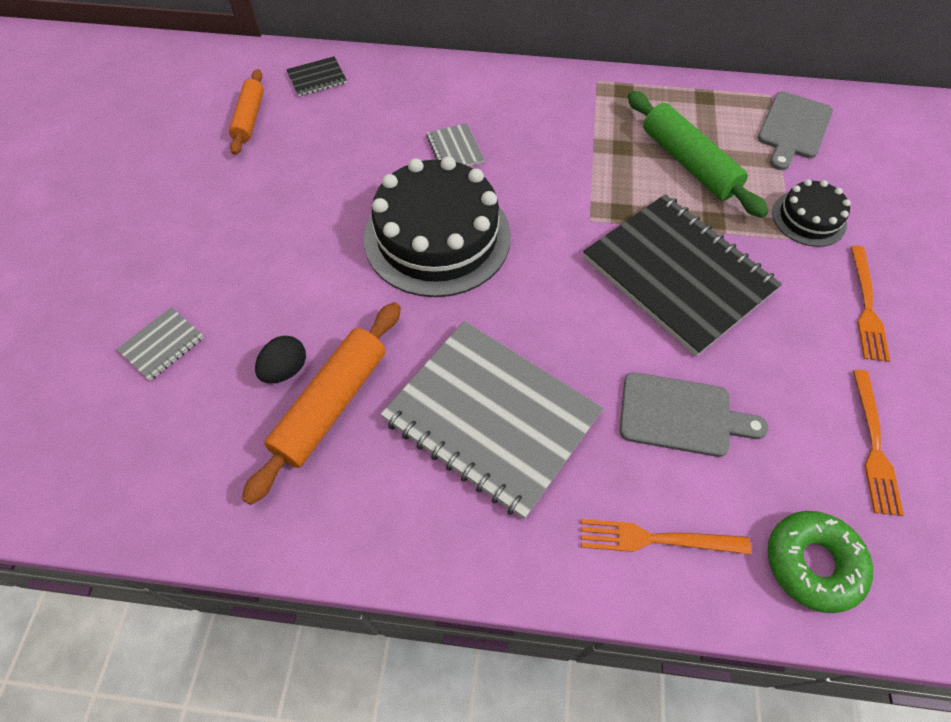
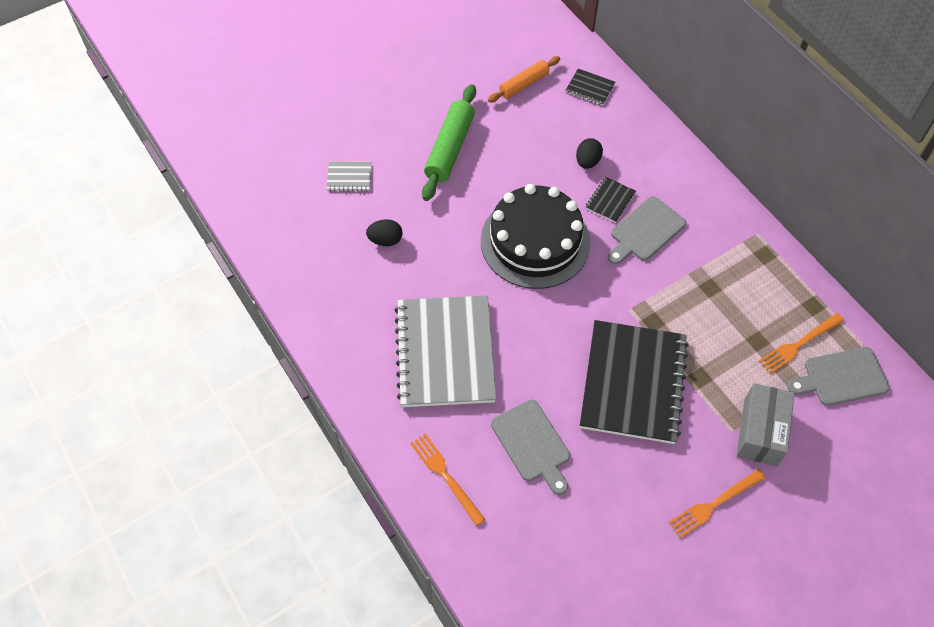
camera: 50 degrees right, 0 degrees up
(331, 404) = (386, 276): orange rolling pin -> none
(393, 135) = (587, 161): none -> black egg
(455, 149) = (610, 200): grey notebook -> black notebook
(516, 148) = (645, 231): none -> grey cutting board
(688, 163) = (736, 333): green rolling pin -> green rolling pin (450, 148)
(809, 218) = (760, 432): black cake -> grey box
(812, 563) = (498, 561): green donut -> none
(873, 445) = (606, 557): orange fork -> orange fork (799, 344)

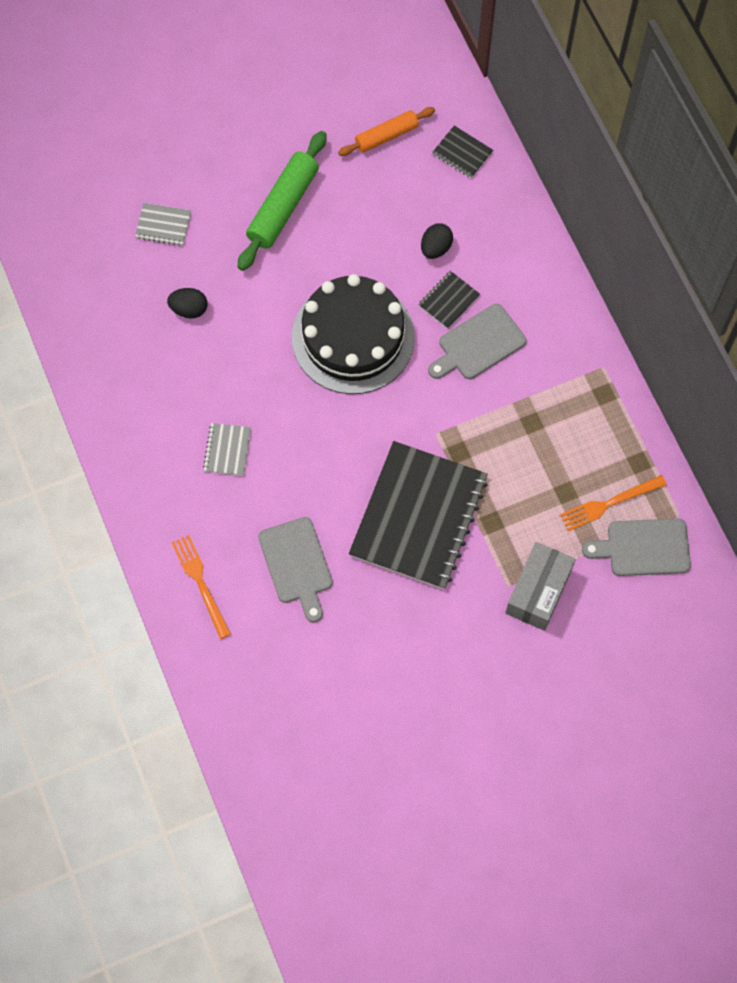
camera: 10 degrees right, 10 degrees up
(445, 353) = (227, 450): grey notebook -> grey notebook, size x0.41
(714, 504) = (468, 658): orange fork -> none

